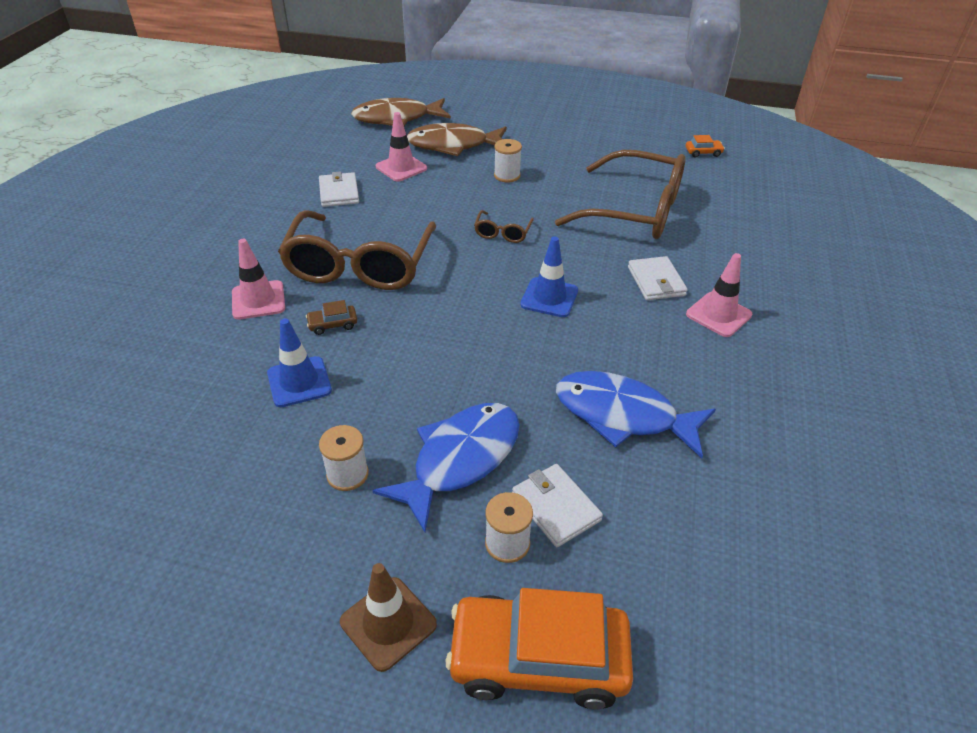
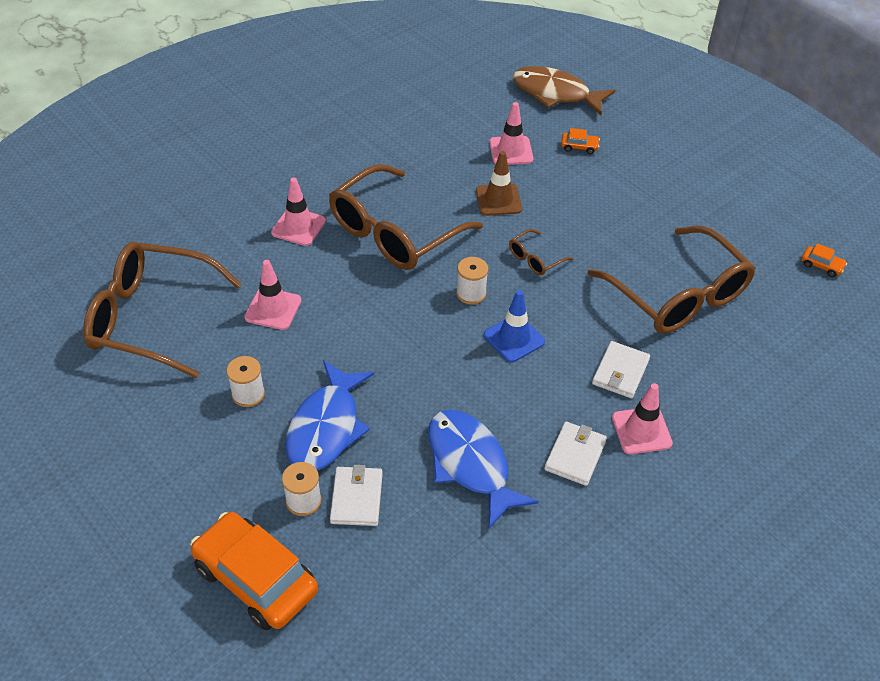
camera: 35 degrees right, 5 degrees up
(161, 459) = (150, 318): none -> brown glasses
(299, 382) = (273, 309): blue traffic cone -> pink traffic cone
(333, 324) = (332, 275): brown car -> none
(339, 192) = (437, 153): white wallet -> white wallet (575, 455)
(388, 623) = (192, 502): brown traffic cone -> brown traffic cone (498, 200)
(453, 145) = (579, 147): brown fish -> orange car
(460, 459) = (326, 427): blue fish -> blue fish turned 120 degrees clockwise
(507, 175) = (596, 202): white spool -> white spool (471, 293)

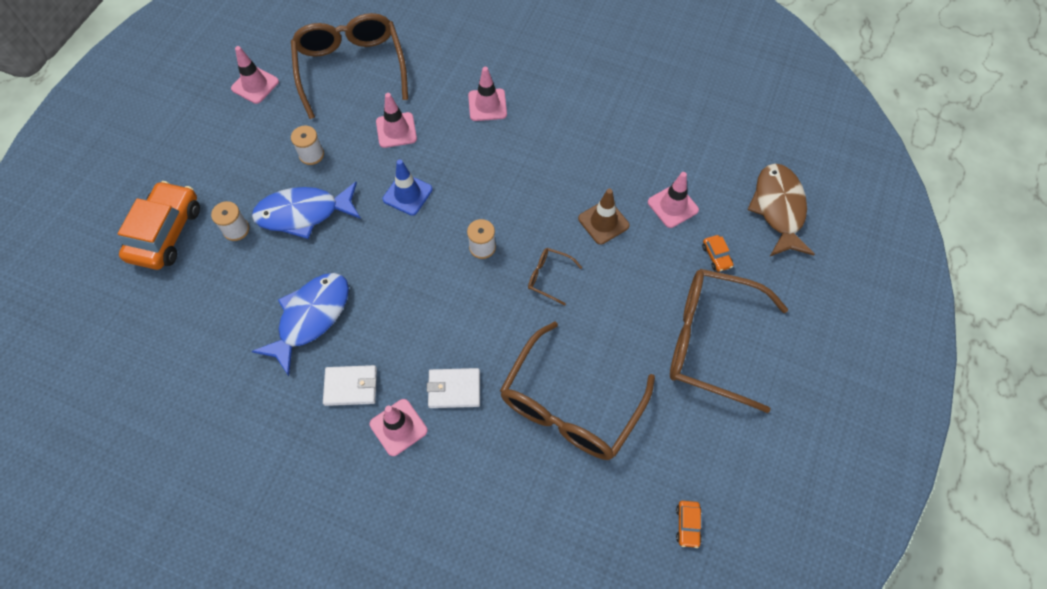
camera: 65 degrees right, 15 degrees up
(96, 416) = (255, 85): none -> pink traffic cone
(357, 498) = (251, 259): white wallet -> none
(394, 233) = (518, 167): brown glasses -> brown glasses (710, 341)
(514, 338) = (450, 297): blue traffic cone -> blue traffic cone (407, 194)

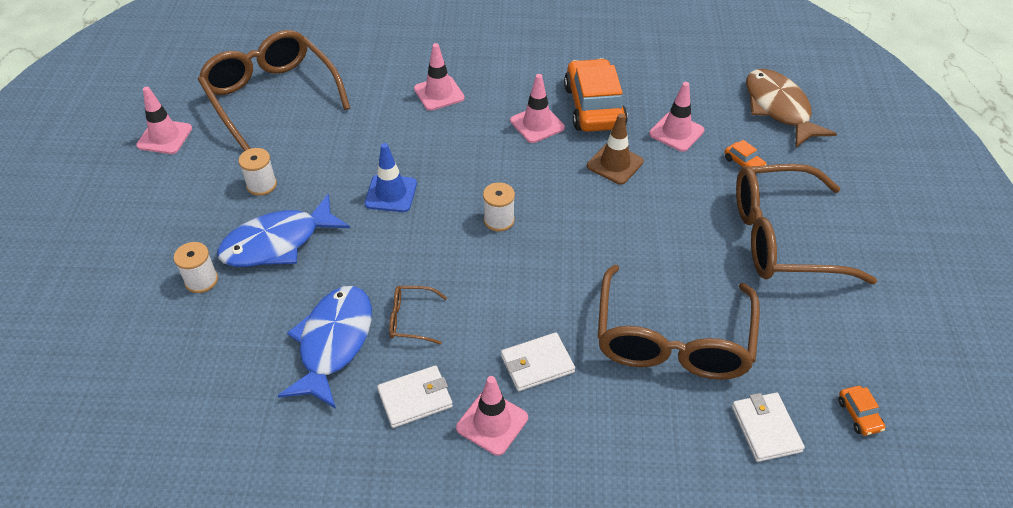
camera: 20 degrees left, 15 degrees down
(165, 233) = (111, 307): orange car -> orange car (594, 107)
(396, 130) = (349, 139): pink traffic cone -> pink traffic cone (537, 124)
(548, 277) = (584, 228): brown glasses -> brown glasses (410, 319)
(605, 509) = (766, 428): none -> white wallet

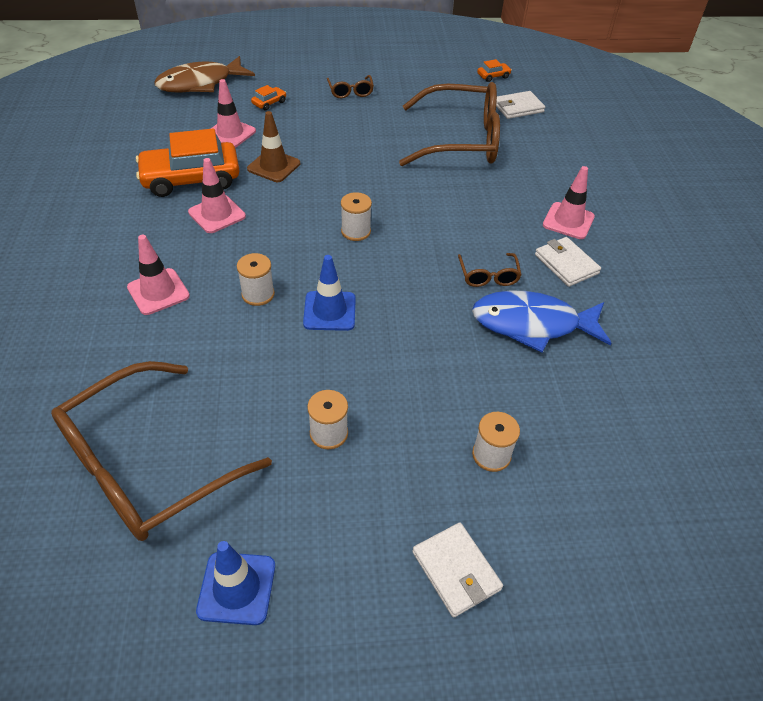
camera: 100 degrees left, 0 degrees up
(164, 137) = (237, 588): pink traffic cone -> blue traffic cone
(277, 243) = (419, 395): blue fish -> none
(423, 149) = (258, 294): none -> white spool
(537, 364) = (506, 201): white wallet -> white wallet (456, 571)
(781, 238) = (350, 92): brown glasses -> brown glasses, size x0.42

